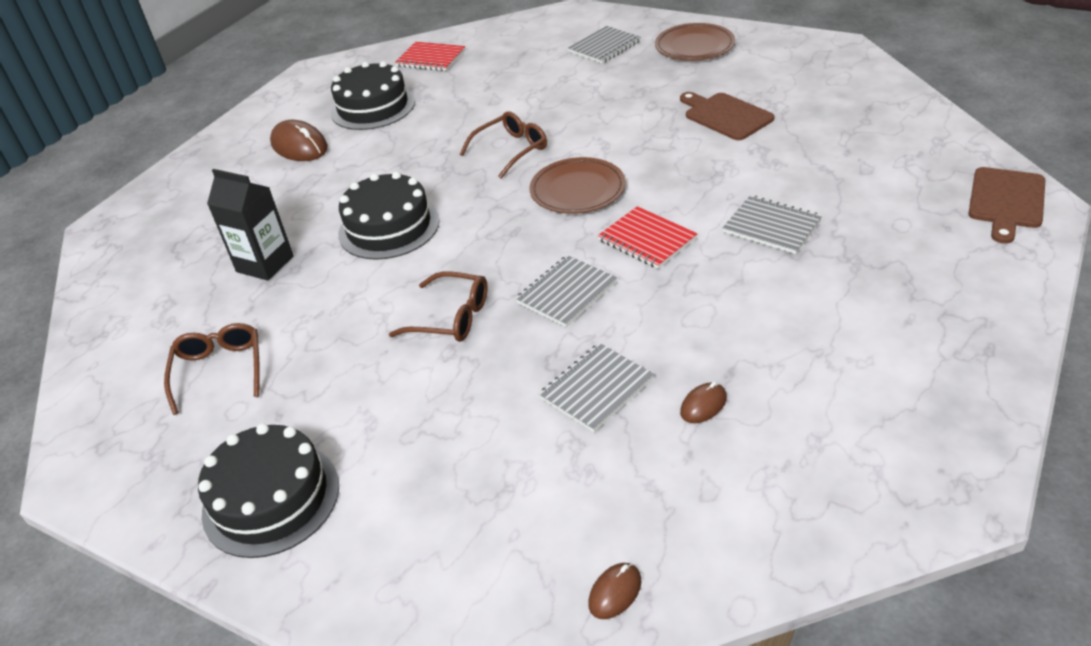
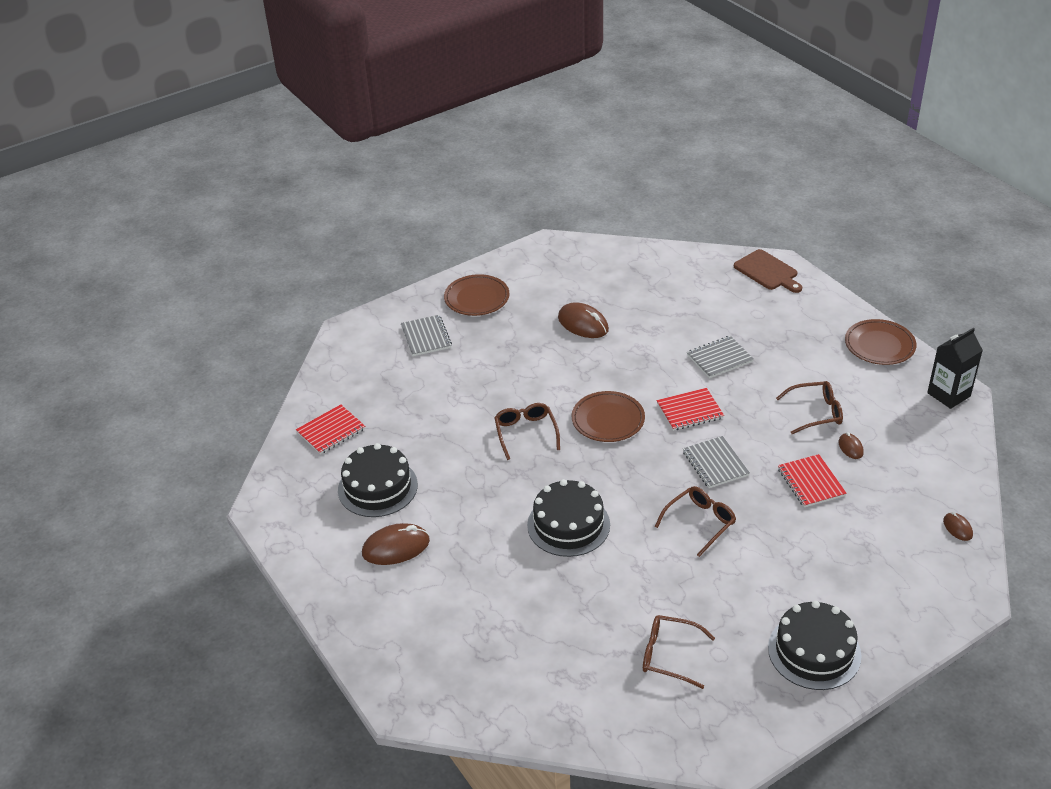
camera: 65 degrees left, 0 degrees up
(265, 264) = (556, 605): black carton -> black carton (948, 394)
(596, 389) = (811, 482): grey notebook -> red notebook
(725, 115) = (583, 324): brown cutting board -> brown mouse
(747, 345) = (815, 412): none -> brown glasses
(976, 361) = (879, 345): none -> brown plate

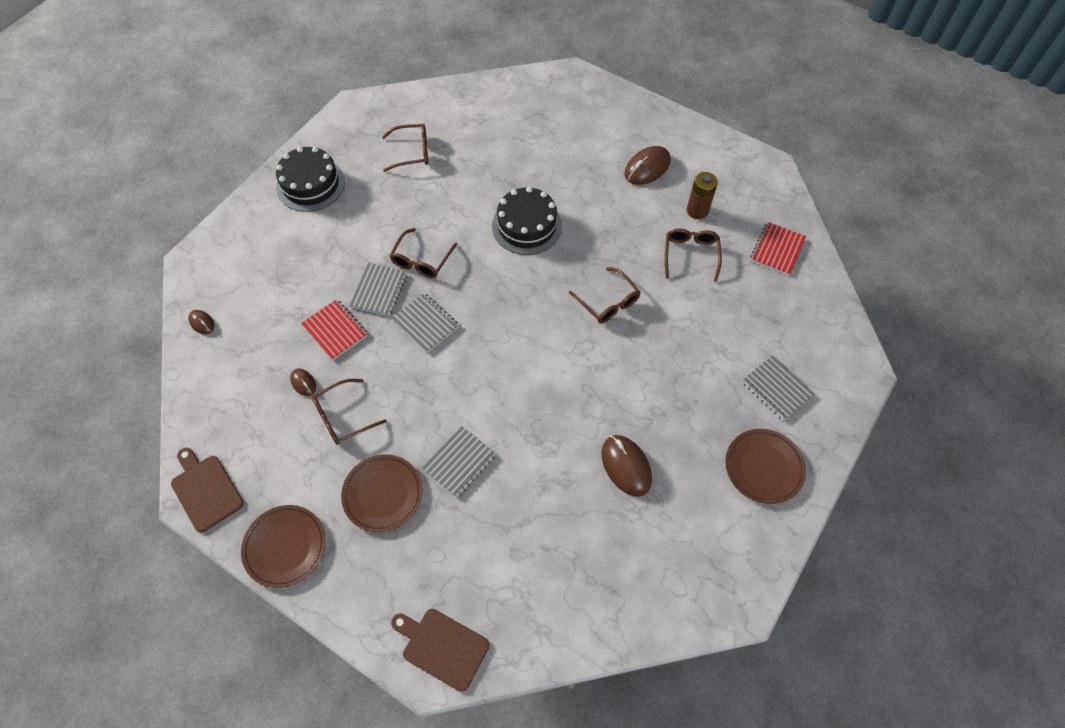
camera: 155 degrees right, 20 degrees up
(377, 487) = (697, 210): black cake -> brown battery
(417, 449) = (690, 255): none -> brown glasses
(583, 324) = (626, 466): brown mouse -> brown mouse turned 45 degrees clockwise
(608, 420) = (541, 342): brown plate -> brown plate (382, 494)
(690, 411) = (468, 378): red notebook -> none
(755, 506) = (379, 290): none -> grey notebook
(948, 394) = (205, 490): black carton -> brown cutting board

